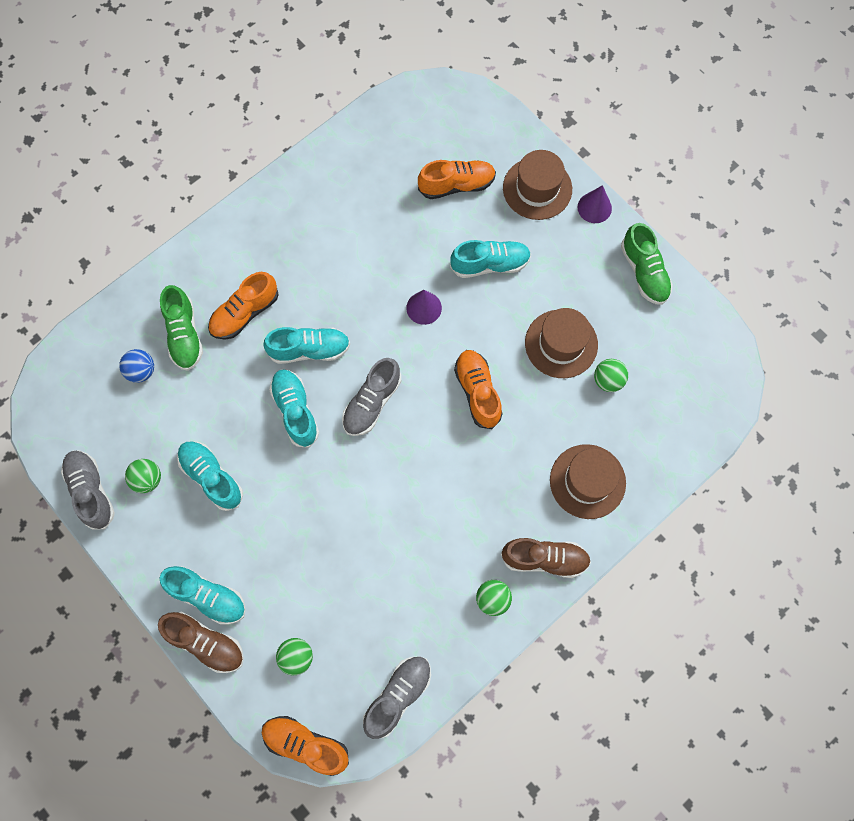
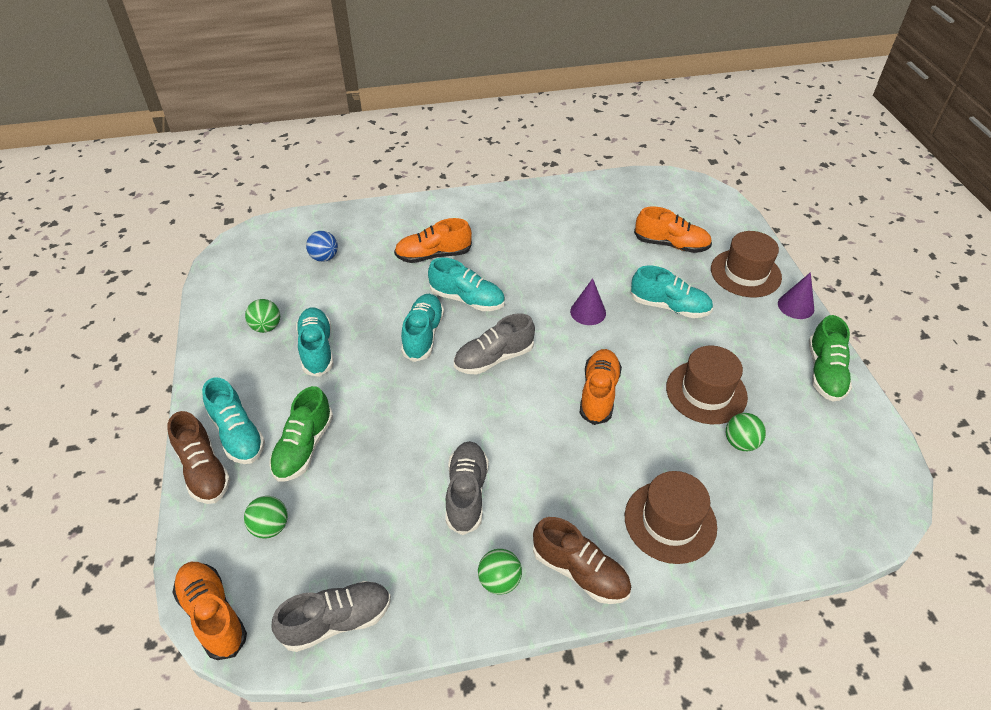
camera: 30 degrees right, 25 degrees down
(91, 491) = (218, 315): grey shoe -> grey shoe (466, 493)
(184, 335) = (376, 249): green shoe -> green shoe (304, 447)

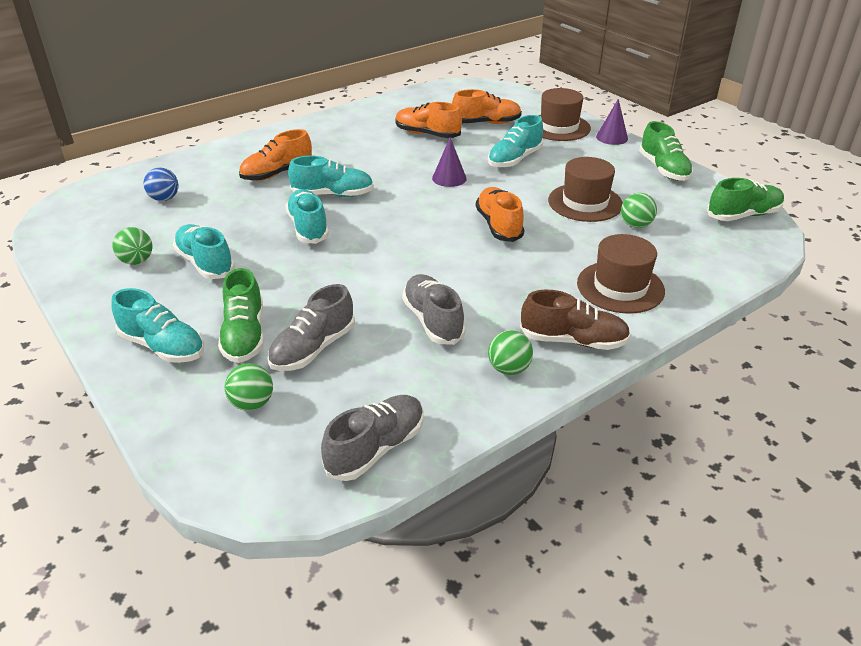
camera: 25 degrees left, 10 degrees down
(204, 470) = (143, 384): brown shoe -> none
(213, 614) = (237, 489): orange shoe -> orange shoe (427, 134)
(494, 358) = (388, 226): grey shoe -> grey shoe (313, 348)
(669, 306) = (514, 159): turquoise shoe -> turquoise shoe turned 135 degrees clockwise
(873, 471) = (743, 215): none -> green shoe

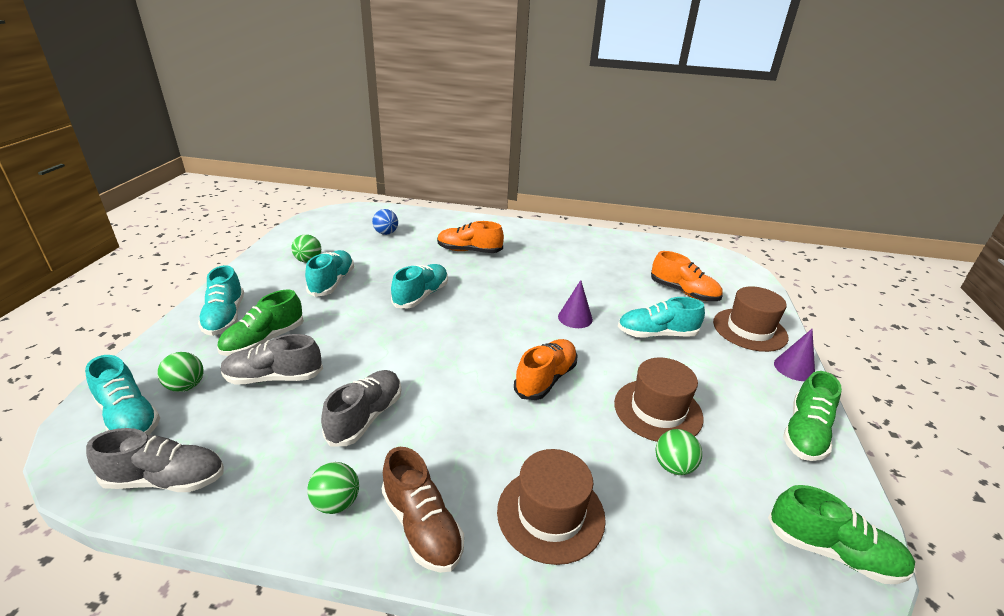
camera: 45 degrees right, 5 degrees down
(333, 195) = (475, 283): turquoise shoe -> turquoise shoe (129, 417)
(427, 134) = (618, 276): orange shoe -> none

